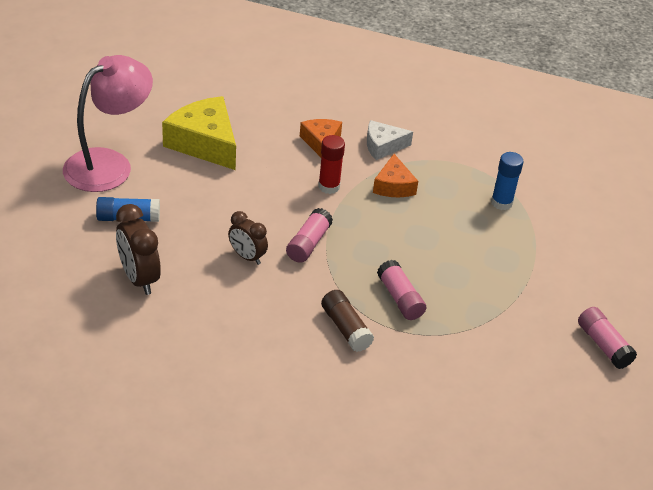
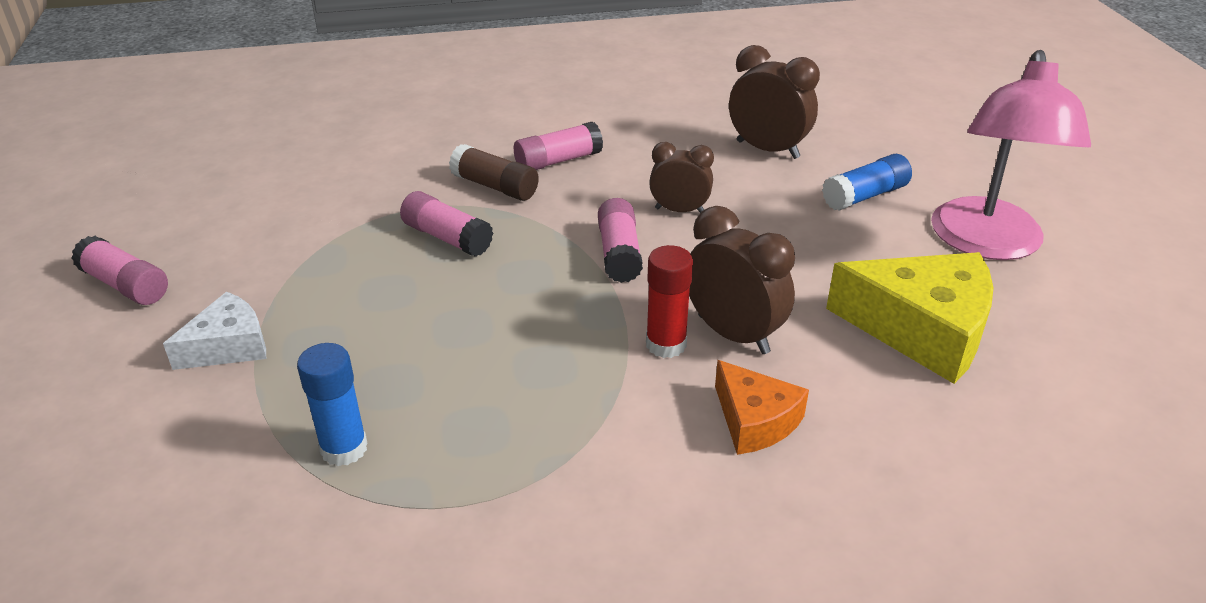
camera: 155 degrees right, 5 degrees down
(287, 333) = (558, 161): none -> pink glue stick
(293, 177) = (733, 334): none -> brown clock
(383, 146) = (641, 469): white cheese -> white cheese (228, 346)
(393, 186) = (563, 393): orange cheese -> none

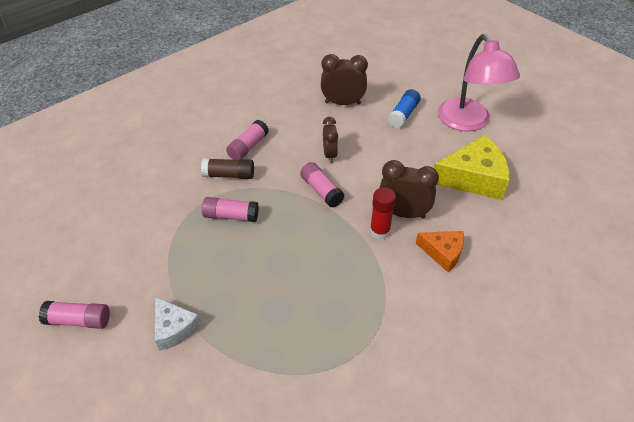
camera: 30 degrees left, 10 degrees up
(228, 346) = (174, 328): white cheese -> white cheese turned 120 degrees clockwise
(344, 449) = (283, 353): blue glue stick -> none
(679, 210) = (329, 154): brown clock -> brown clock turned 105 degrees clockwise

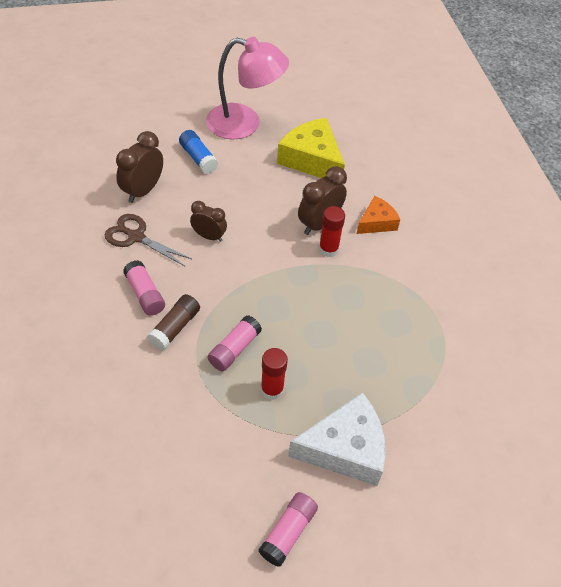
camera: 65 degrees left, 5 degrees up
(174, 328) = (345, 449): white cheese -> white cheese, size x1.74
(206, 255) = (272, 389): none -> red glue stick
(296, 119) = (136, 237): none -> brown scissors
(321, 190) = (252, 265): pink glue stick -> none
(473, 178) = (311, 159): yellow cheese -> yellow cheese turned 60 degrees counterclockwise

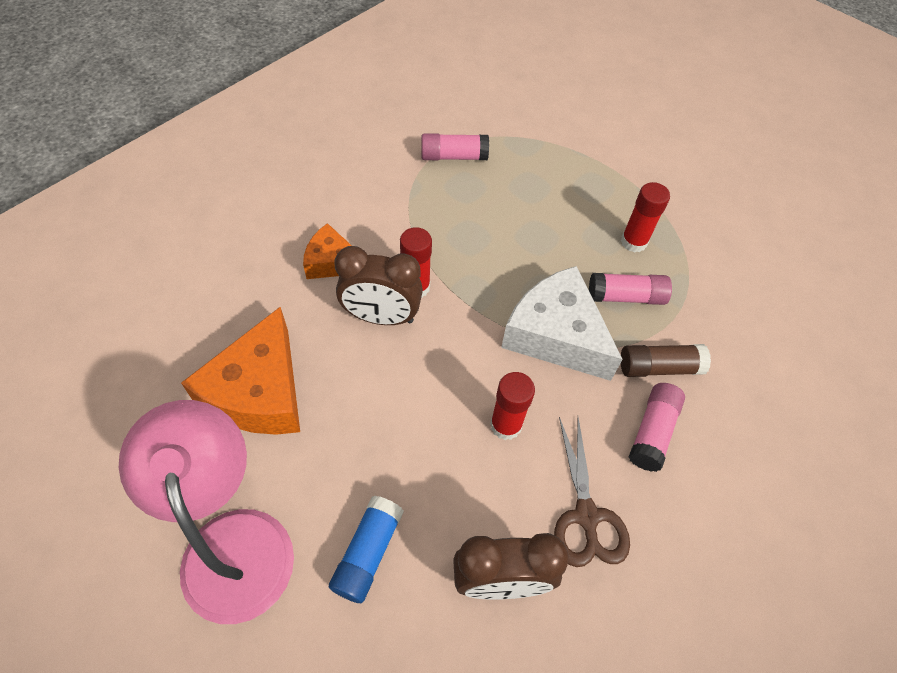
camera: 125 degrees left, 5 degrees up
(209, 236) = (506, 425): brown clock -> red glue stick
(288, 532) = (731, 168): pink glue stick -> pink glue stick (453, 156)
(311, 159) = (259, 392): yellow cheese -> orange cheese
(345, 449) = (630, 166): white cheese -> white cheese (555, 335)

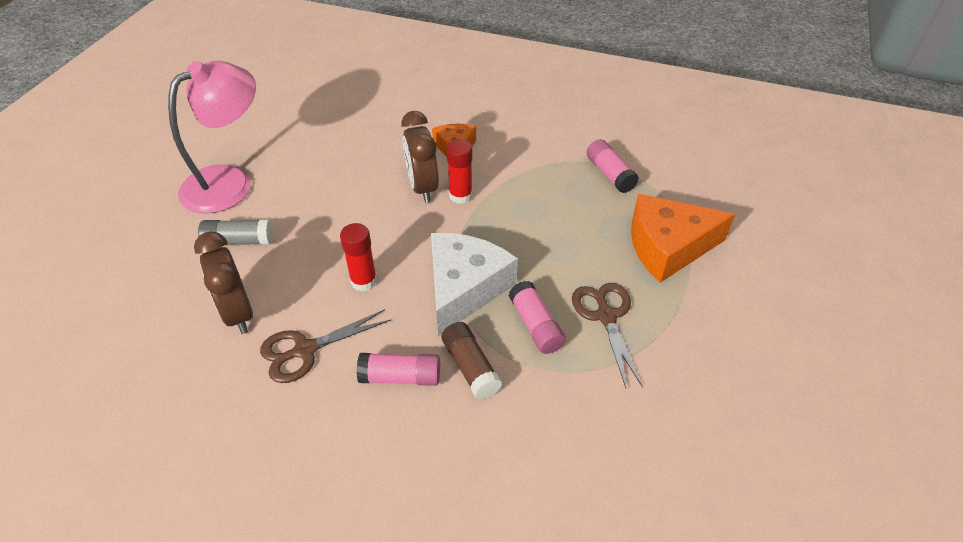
camera: 70 degrees right, 10 degrees down
(259, 392) = (333, 155): orange cheese -> orange cheese (668, 247)
(367, 553) = (239, 241): blue glue stick -> grey glue stick
(633, 242) = (606, 316): red glue stick -> brown scissors

